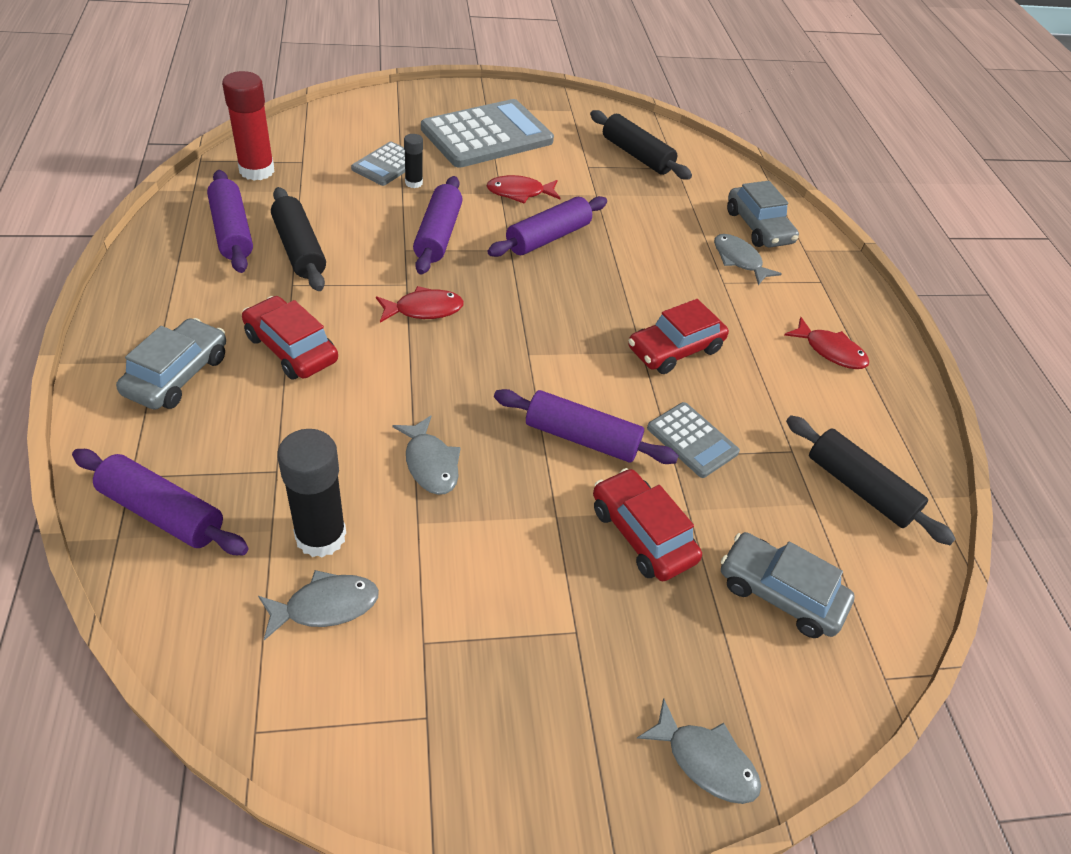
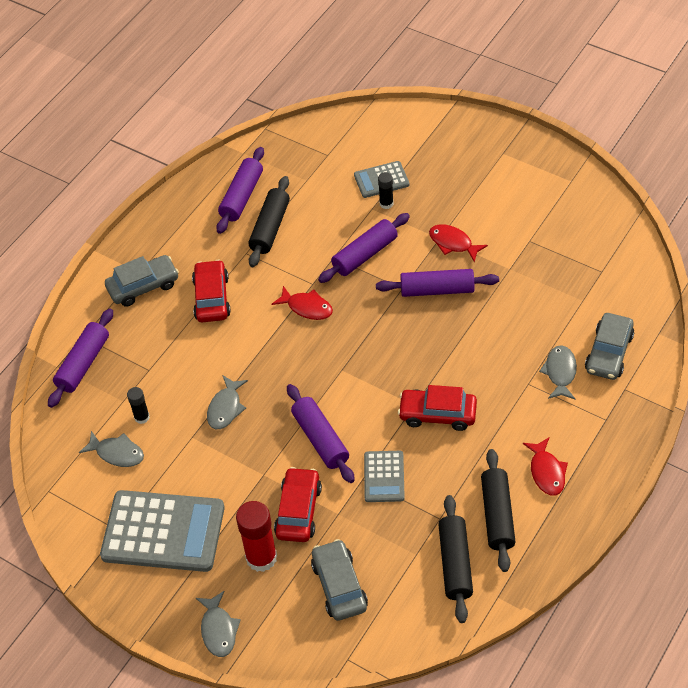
camera: 50 degrees right, 5 degrees up
(163, 512) = (83, 364): purple rolling pin -> purple rolling pin turned 45 degrees clockwise
(257, 170) = (293, 151): red glue stick -> red glue stick (261, 557)
(320, 536) = (142, 417): black glue stick -> black glue stick, size x0.53
(487, 135) = (478, 180): grey calculator -> grey calculator (163, 532)
(637, 155) = (580, 246): black rolling pin -> black rolling pin (497, 515)

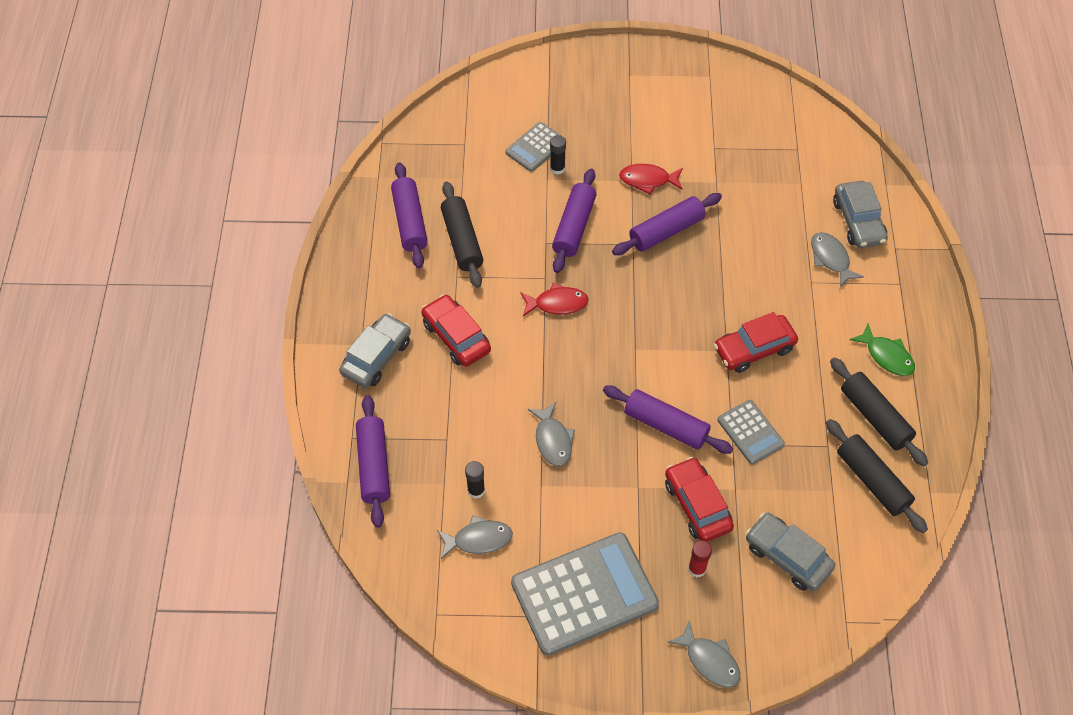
camera: 35 degrees left, 5 degrees up
(261, 557) = (697, 568): red glue stick -> red glue stick, size x0.53
(546, 472) = (886, 356): red fish -> green fish

